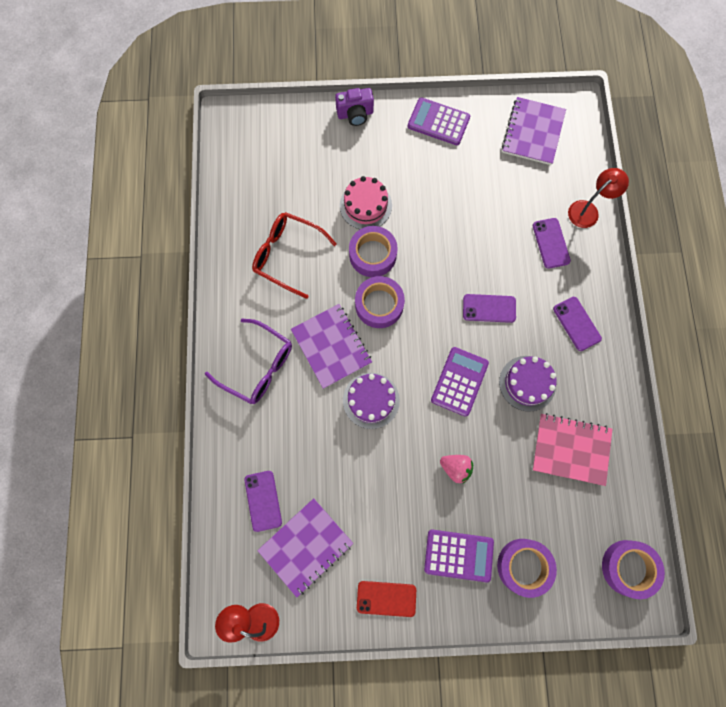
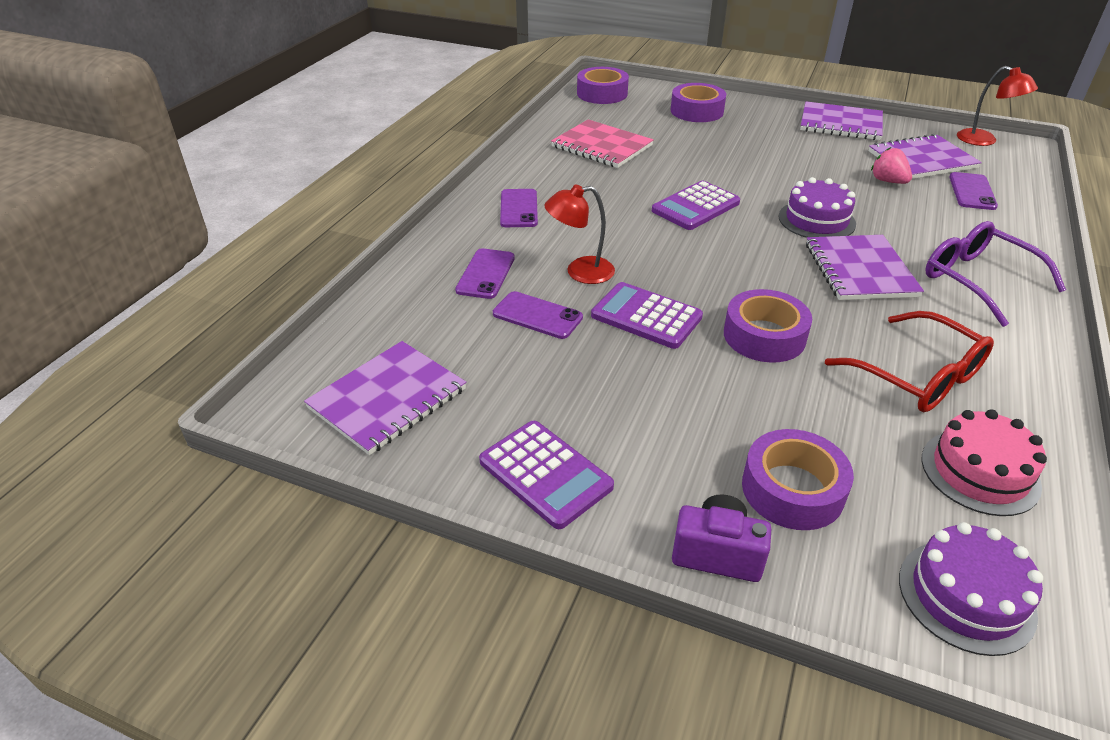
camera: 155 degrees left, 35 degrees down
(365, 205) = (753, 396): pink cake -> pink cake (980, 472)
(379, 305) = (774, 286): purple tape -> purple tape (792, 489)
(386, 598) = (840, 124): red phone -> purple notebook
(456, 468) = (733, 163): pink strawberry -> pink strawberry (888, 181)
(458, 555) = (757, 126): purple calculator -> purple calculator (646, 316)
(489, 308) = (619, 245): purple phone -> purple phone (537, 315)
(527, 383) = (614, 188): purple cake -> purple cake (966, 596)
(588, 210) = (402, 288): red lamp -> red lamp (580, 272)

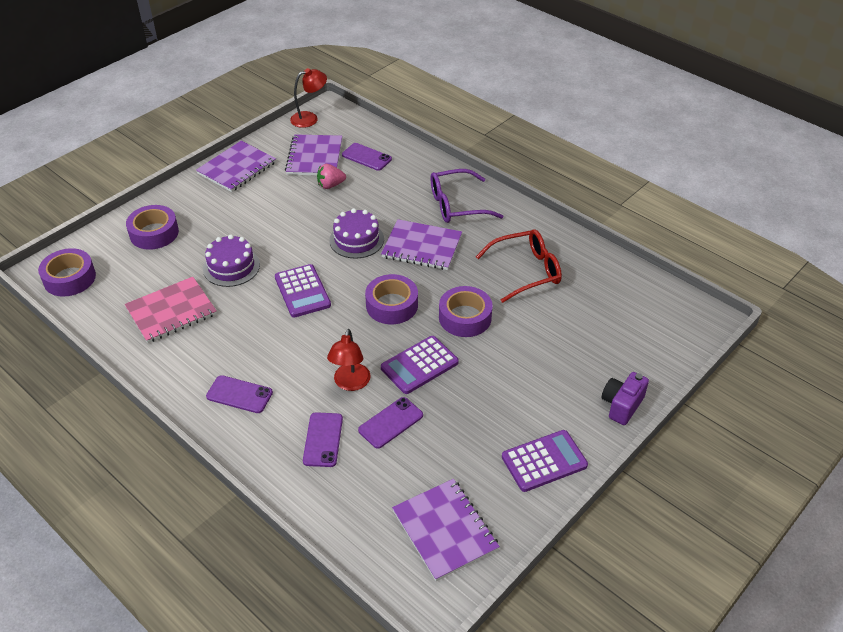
camera: 70 degrees left, 5 degrees up
(486, 274) = (323, 440): purple phone -> purple phone turned 60 degrees clockwise
(792, 489) = (589, 359): purple tape -> purple tape (392, 305)
(966, 596) = (668, 328): purple cake -> purple cake (231, 267)
(980, 472) = (600, 285): pink cake -> none

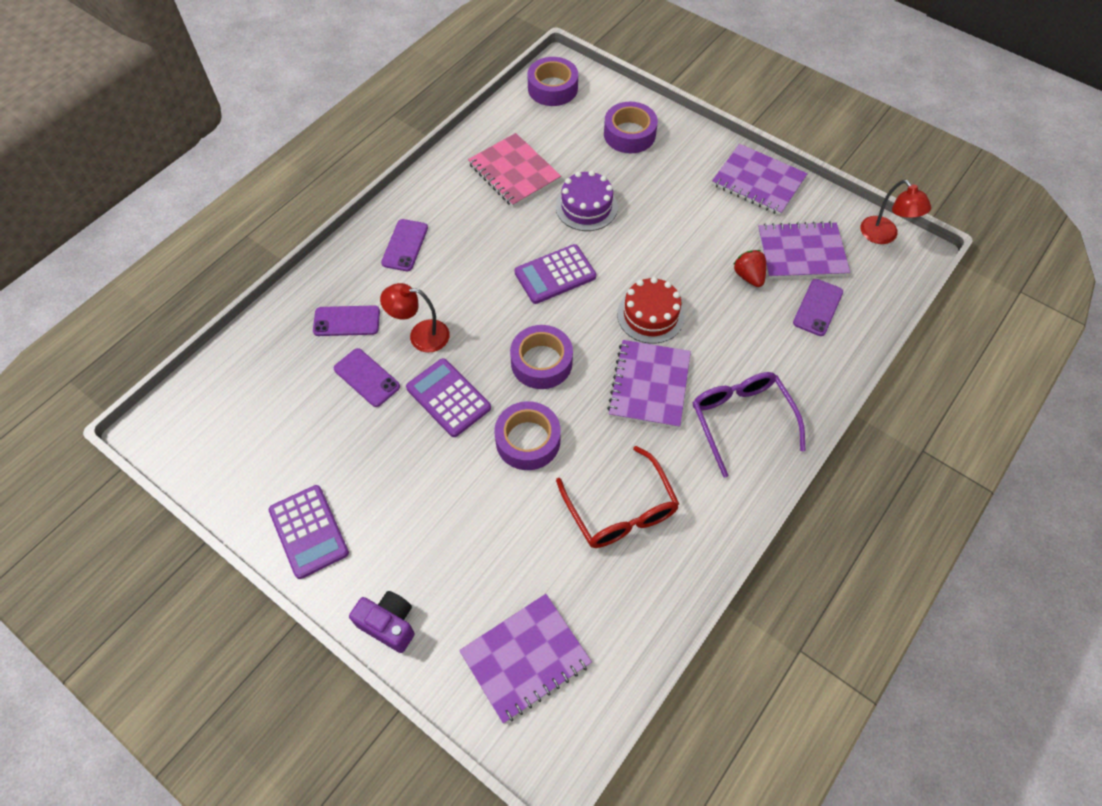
camera: 85 degrees right, 15 degrees up
(330, 185) = (748, 276): pink strawberry -> red strawberry
(356, 240) = (650, 315): purple cake -> red cake
(445, 530) = (230, 437): purple notebook -> purple notebook (525, 658)

